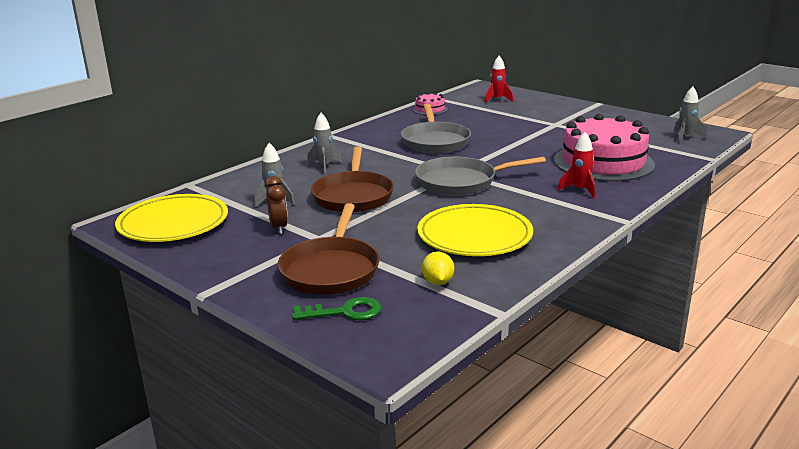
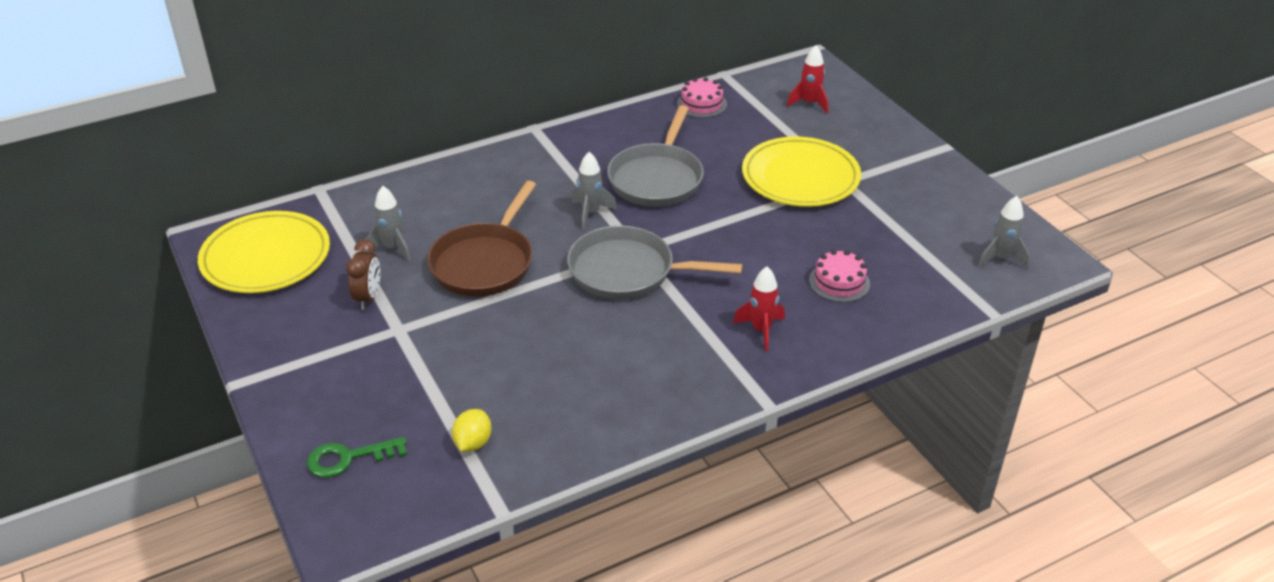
camera: 20 degrees right, 15 degrees up
(324, 166) = (489, 195): grey rocket -> grey rocket (590, 213)
(331, 269) = (378, 386): brown pan -> none
(344, 312) = (348, 458): green key -> green key turned 150 degrees clockwise
(474, 236) = (569, 377): yellow plate -> yellow plate (800, 177)
(603, 162) = (839, 282): pink cake -> pink cake, size x0.44

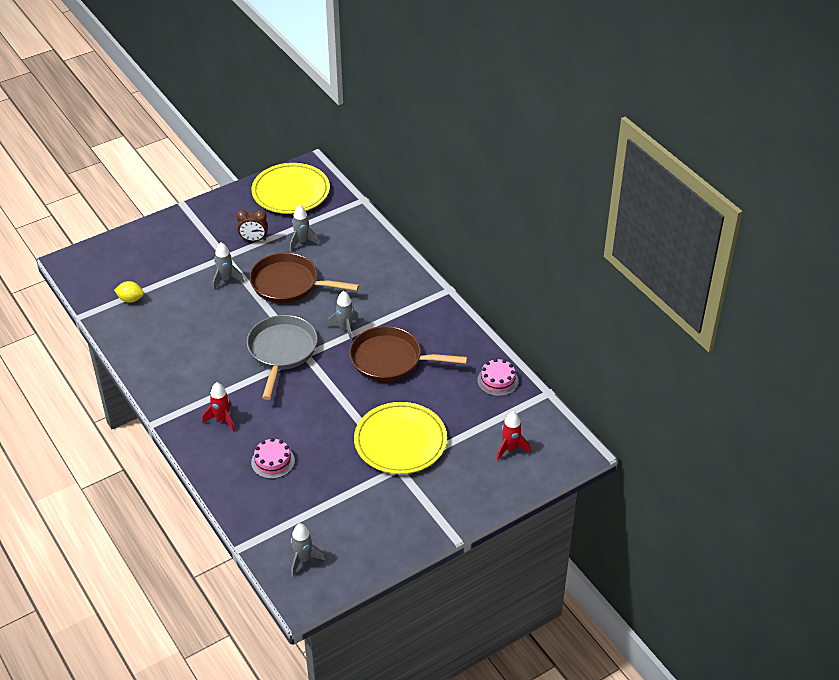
camera: 85 degrees right, 5 degrees up
(348, 458) = (123, 254): green key -> none
(455, 328) = (226, 279): none -> grey rocket
(657, 178) = (390, 360): grey pan -> brown pan

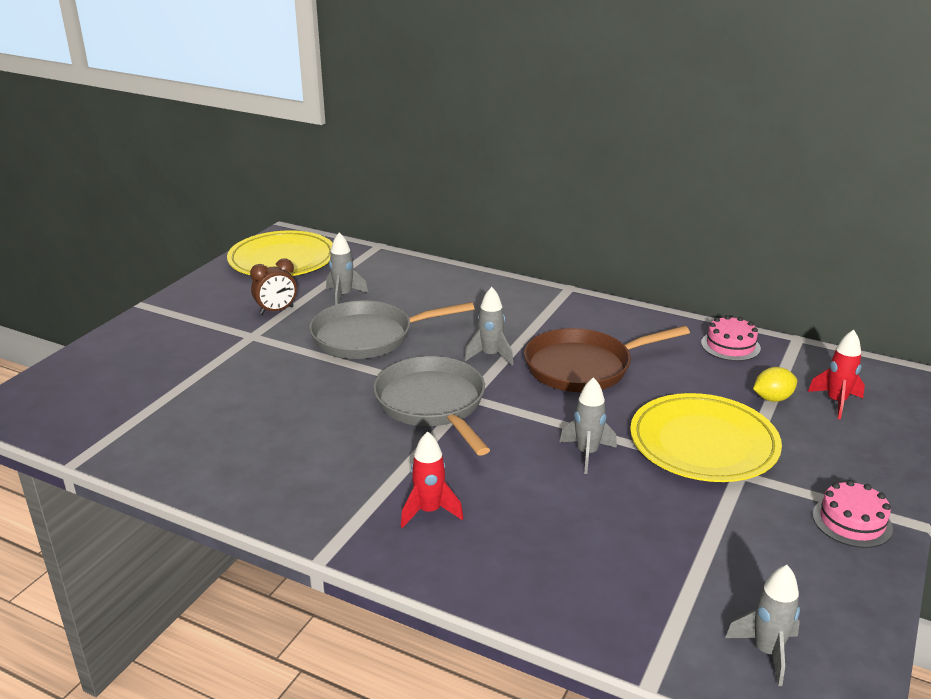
camera: 30 degrees left, 15 degrees down
(130, 299) = (145, 419): yellow lemon -> yellow lemon (772, 398)
(226, 279) = (275, 357): grey rocket -> grey rocket (587, 453)
(273, 461) = (563, 534): pink cake -> pink cake (852, 521)
(289, 284) = (368, 337): brown pan -> grey pan

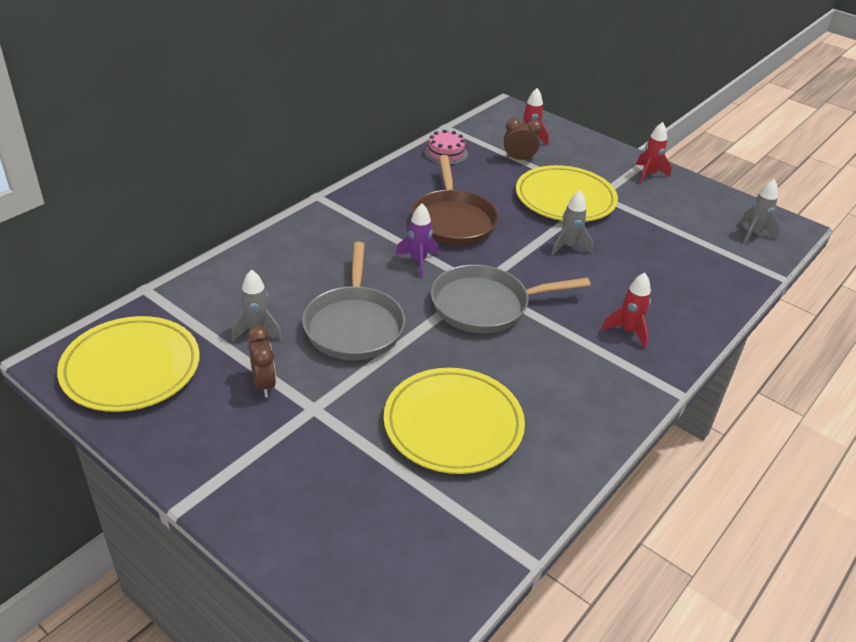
camera: 80 degrees left, 10 degrees up
(242, 405) = (453, 424): none -> yellow plate
(490, 356) = (418, 261): grey rocket -> purple rocket
(772, 398) = (519, 159): yellow lemon -> brown clock
(852, 521) = (649, 174): pink cake -> red rocket

